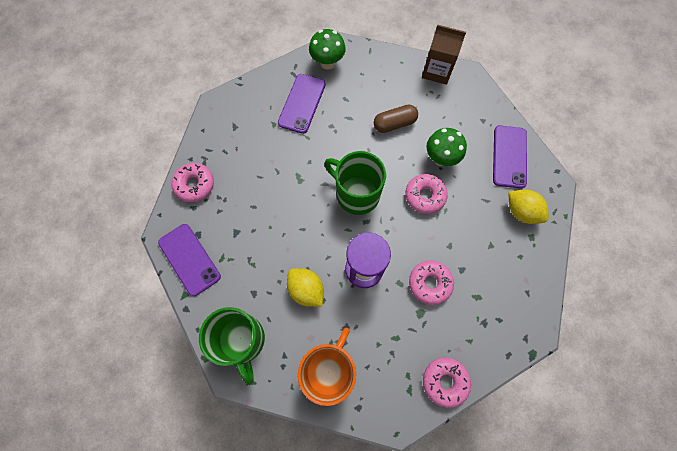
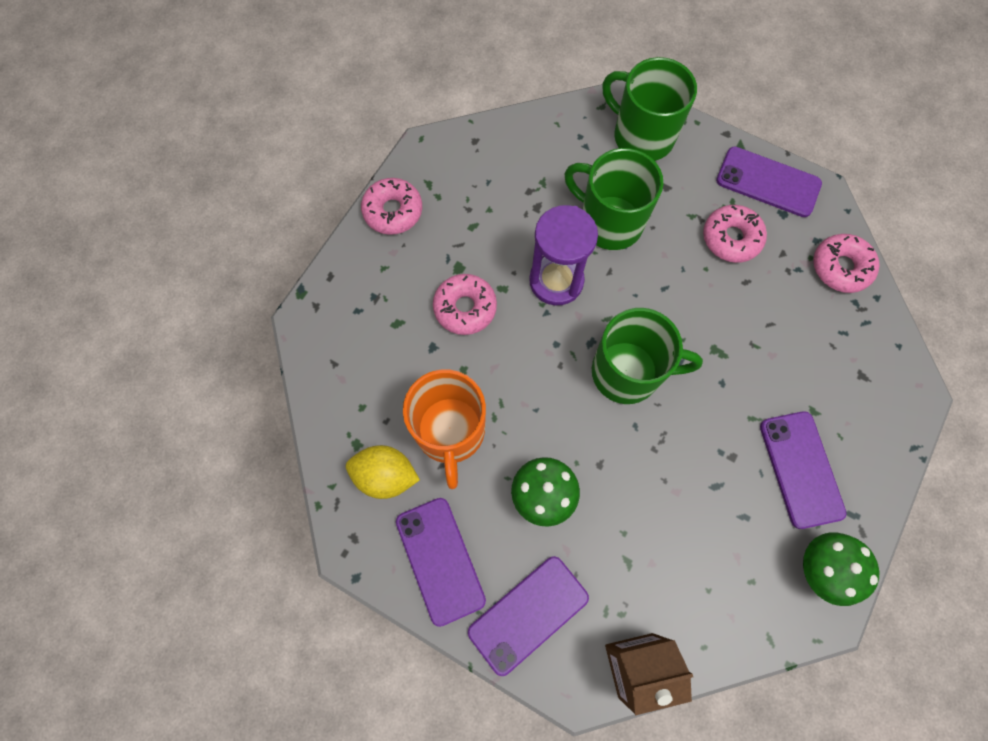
camera: 150 degrees right, 0 degrees up
(306, 290) = (609, 222): yellow lemon -> green mug
(329, 370) = (528, 157): orange mug -> orange mug (450, 432)
(394, 123) = (644, 516): brown capsule -> none
(425, 196) = (533, 422): pink donut -> pink donut (731, 238)
(476, 113) = (528, 614): none -> purple phone

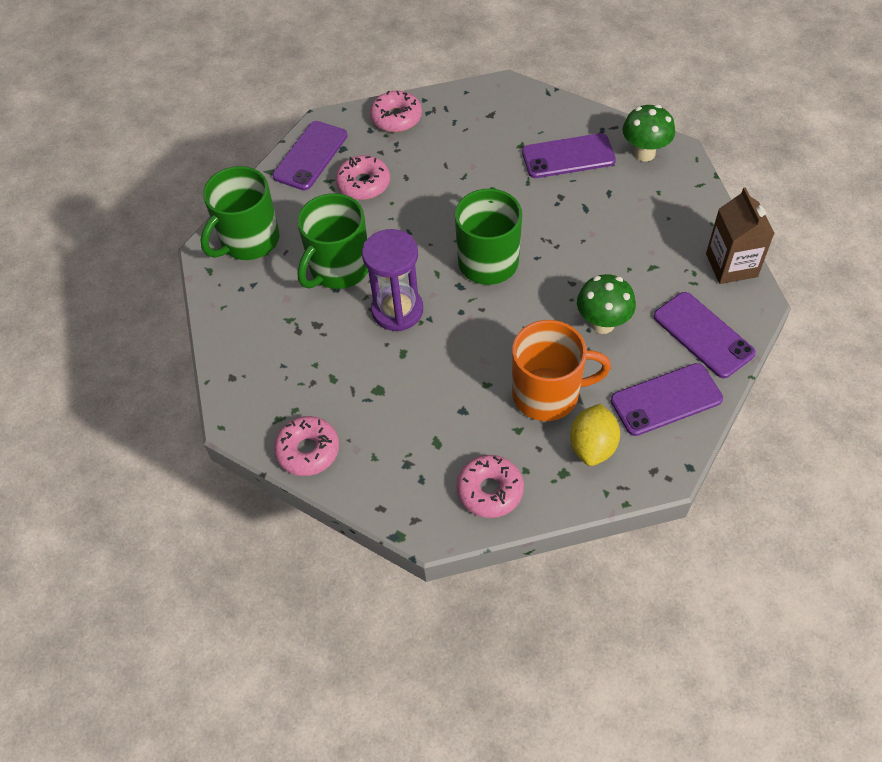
camera: 85 degrees left, 15 degrees down
(465, 308) = (422, 384): pink donut -> pink donut (490, 490)

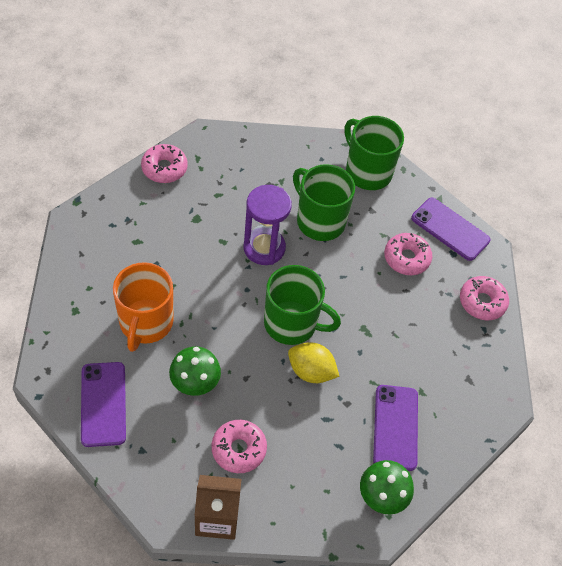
camera: 95 degrees right, 0 degrees up
(490, 490) = (83, 261): pink donut -> pink donut (238, 449)
(592, 446) = (87, 337): yellow lemon -> yellow lemon (311, 371)
(703, 335) = (152, 459): purple phone -> none

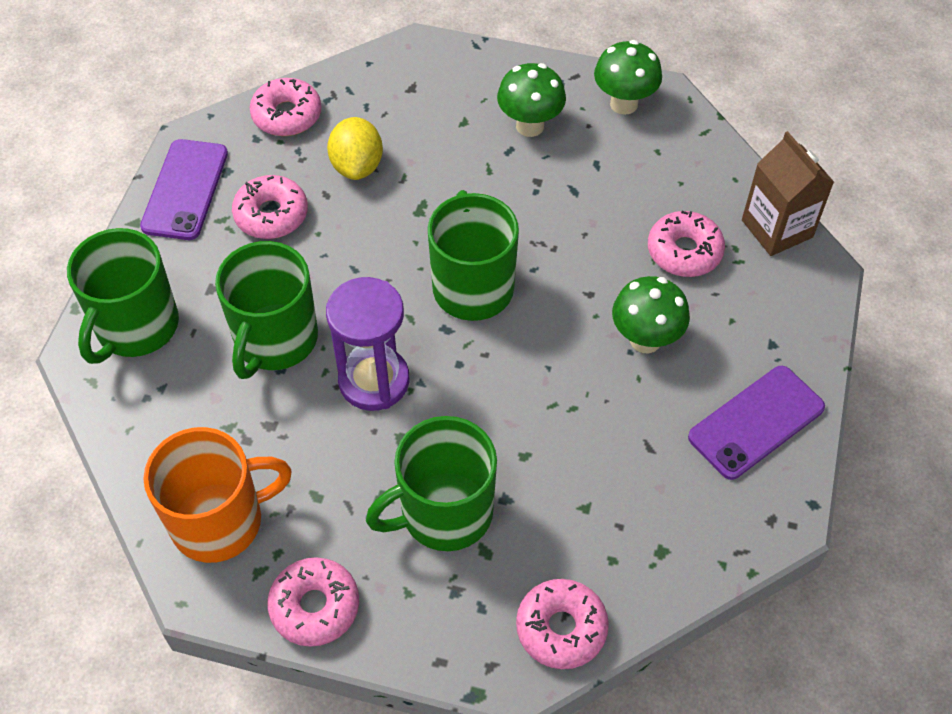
camera: 115 degrees left, 0 degrees up
(76, 248) = (561, 628): none -> pink donut
(145, 323) = (607, 450): orange mug -> orange mug (219, 521)
(169, 237) = (444, 513): none -> green mug
(311, 371) = (525, 234): yellow lemon -> yellow lemon (357, 166)
(395, 427) = (530, 126): purple phone -> green mushroom

